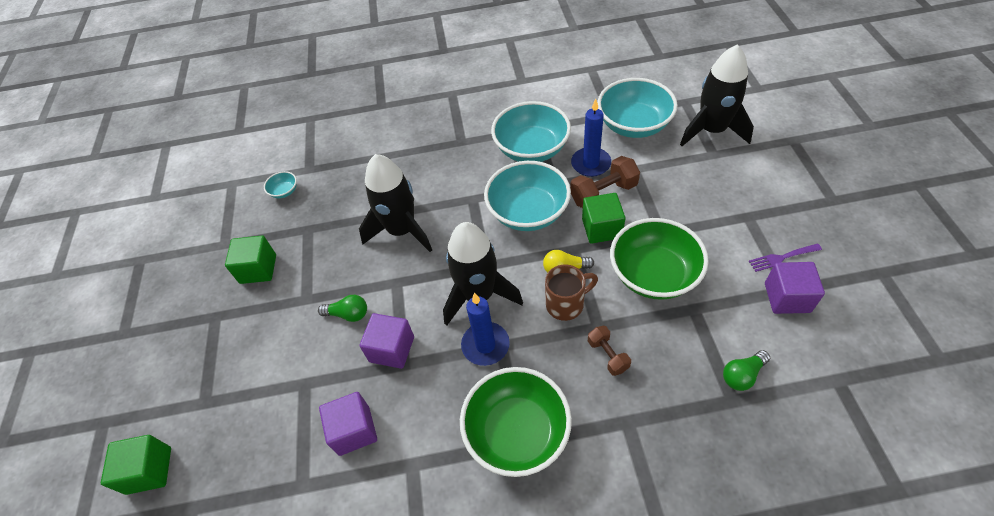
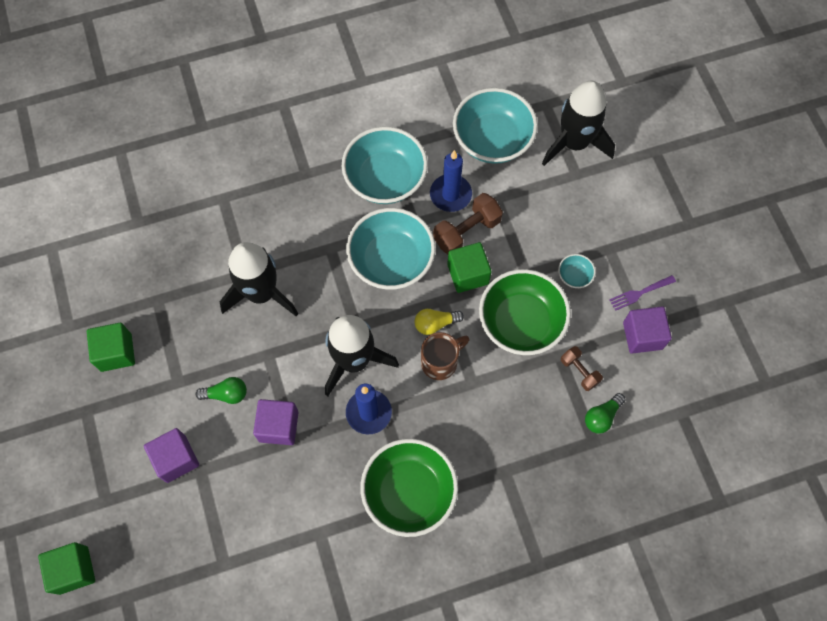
camera: 15 degrees left, 15 degrees up
(284, 191) = (117, 254): turquoise bowl -> turquoise bowl (574, 276)
(354, 430) = (260, 509): purple cube -> purple cube (176, 459)
(607, 355) = (483, 410): brown dumbbell -> brown dumbbell (579, 371)

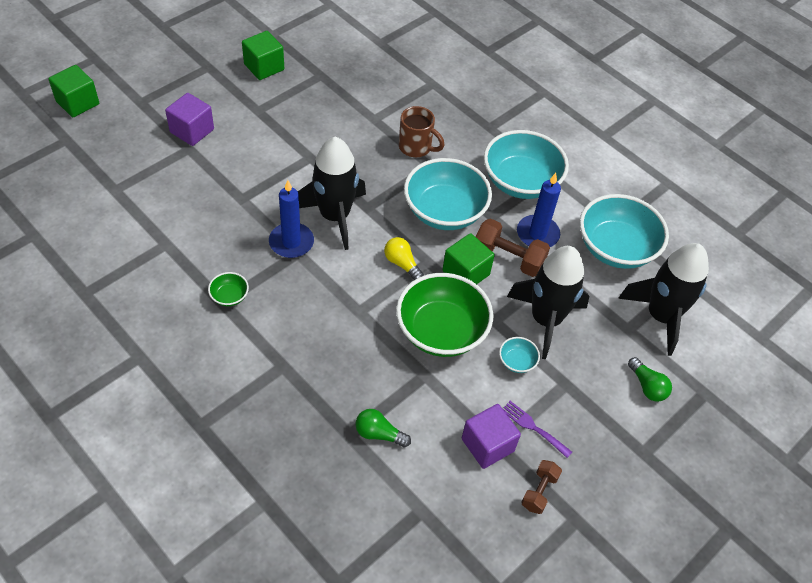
camera: 60 degrees right, 15 degrees down
(226, 394) = (262, 143): green light bulb -> green light bulb (647, 386)
(261, 293) = (362, 135): black rocket -> black rocket (545, 320)
(278, 426) = (249, 185): purple cube -> none
(409, 492) = (229, 296): green bowl -> green bowl, size x0.42
(440, 362) = (366, 280): brown mug -> brown mug (416, 147)
(579, 371) = (417, 398): brown dumbbell -> brown dumbbell (539, 491)

